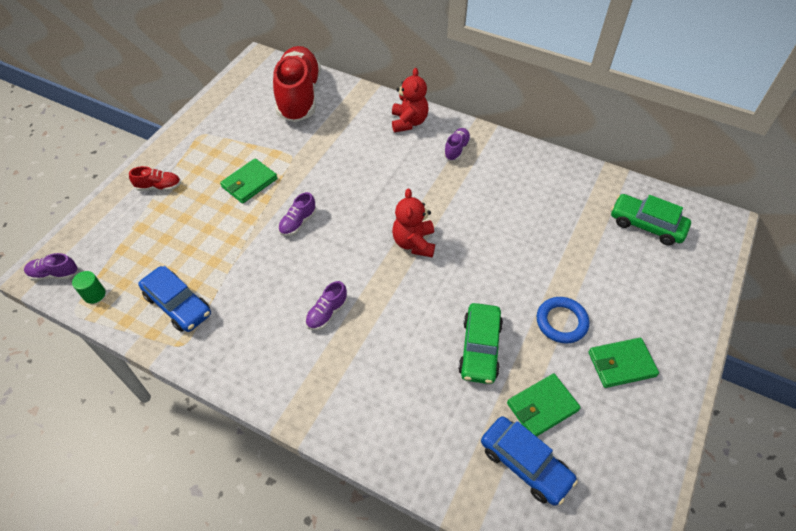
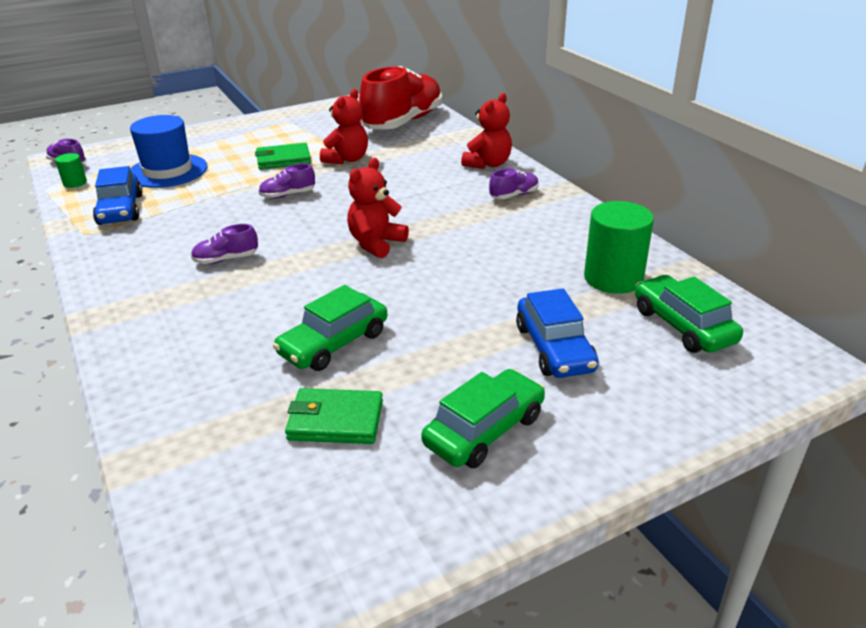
camera: 35 degrees right, 20 degrees down
(159, 187) = (210, 141): red shoe -> none
(164, 241) = (167, 171): none -> blue hat
(300, 161) = (347, 159): none -> red teddy bear
(525, 464) = (249, 457): blue car -> blue car (554, 348)
(561, 322) = (456, 362): blue ring -> none
(581, 203) = (613, 278): none -> green cylinder
(621, 364) = (484, 430): green wallet -> green car

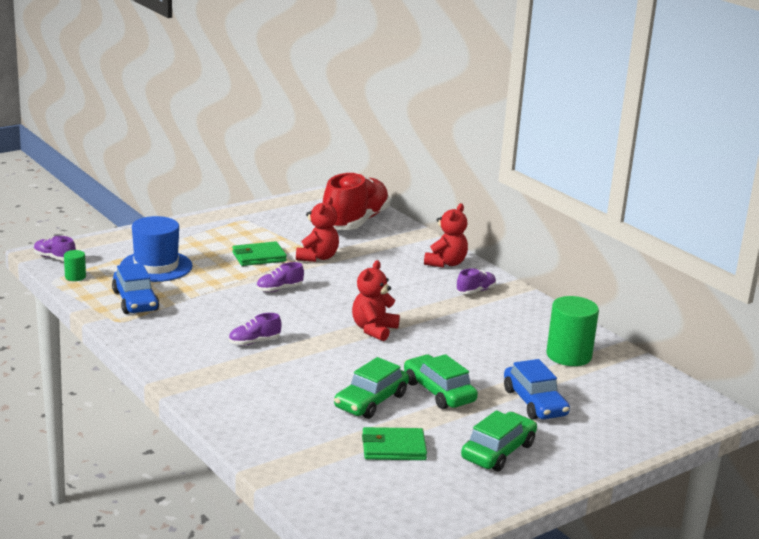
camera: 10 degrees left, 10 degrees down
(683, 326) = (624, 387): green car -> green car (438, 392)

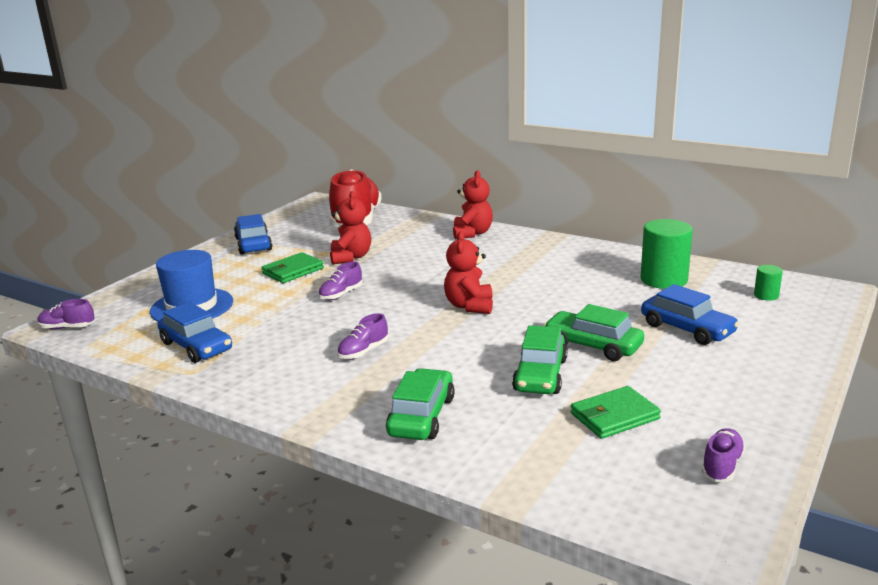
camera: 20 degrees left, 0 degrees up
(75, 277) = (106, 340): green cylinder -> green cylinder (766, 295)
(247, 222) = (253, 244): none -> blue car
(475, 291) = (523, 249): purple shoe -> purple shoe (721, 466)
(498, 451) = (713, 386): green car -> green car (421, 416)

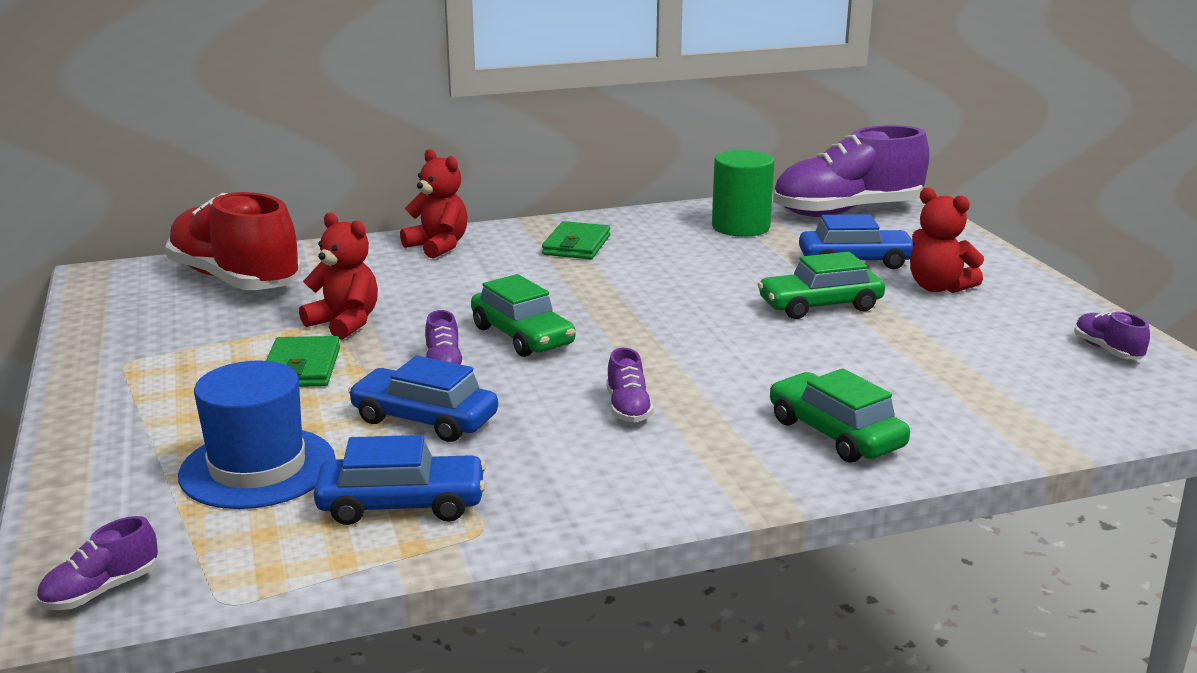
camera: 50 degrees left, 0 degrees up
(253, 244) = (140, 360): blue car -> blue car (424, 419)
(469, 306) = (624, 318): red teddy bear -> red teddy bear (938, 287)
(540, 375) = (840, 349): green car -> green car (522, 336)
(614, 416) = (969, 352): green wallet -> green wallet (576, 245)
(766, 295) = (846, 212): green cylinder -> purple shoe

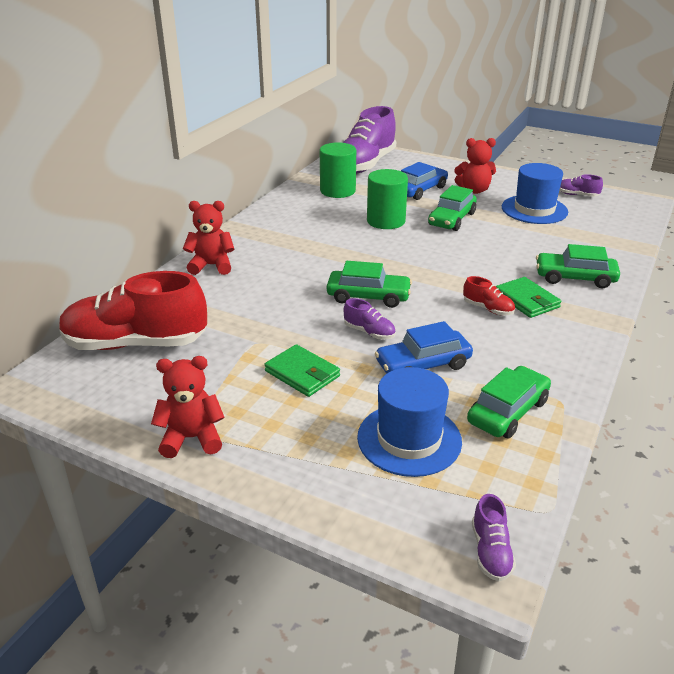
camera: 45 degrees left, 10 degrees up
(345, 323) = (265, 336): red teddy bear -> red teddy bear (192, 438)
(402, 504) = (508, 411): blue car -> green car
(576, 245) = (283, 233): green wallet -> green wallet (526, 300)
(628, 408) = (488, 309): purple shoe -> red shoe
(725, 276) = (386, 221): none -> green cylinder
(980, 340) = (534, 209): none -> blue hat

